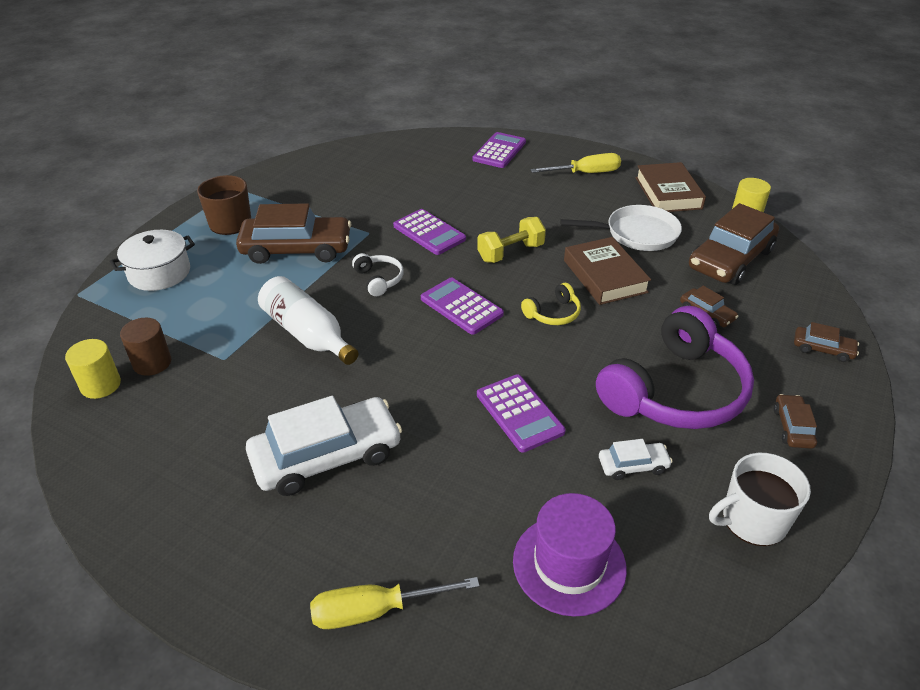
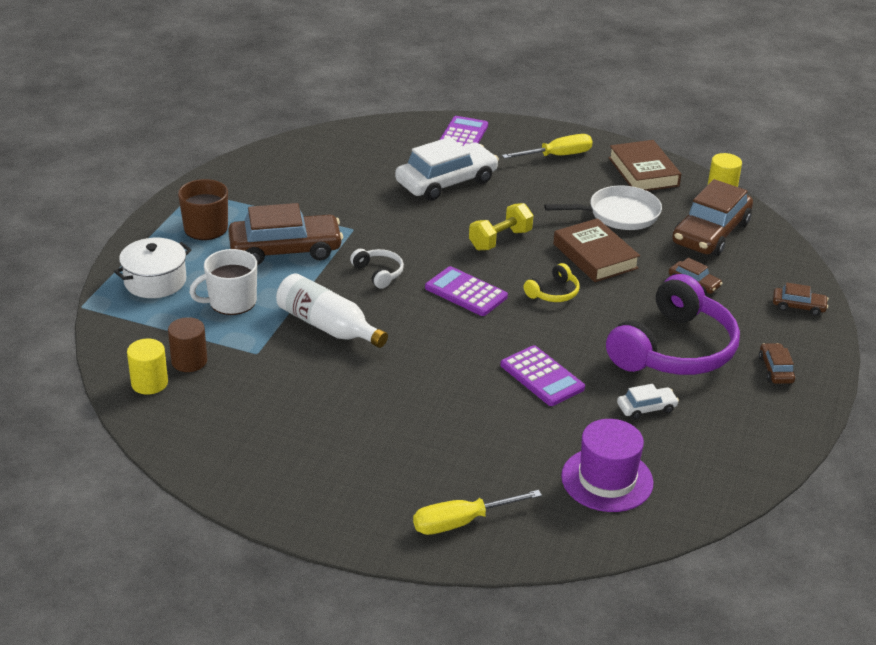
camera: 10 degrees left, 5 degrees down
(326, 456) = (383, 422): white car -> white car (446, 182)
(429, 233) = (414, 225): purple calculator -> none
(752, 520) = (747, 438): white mug -> white mug (231, 302)

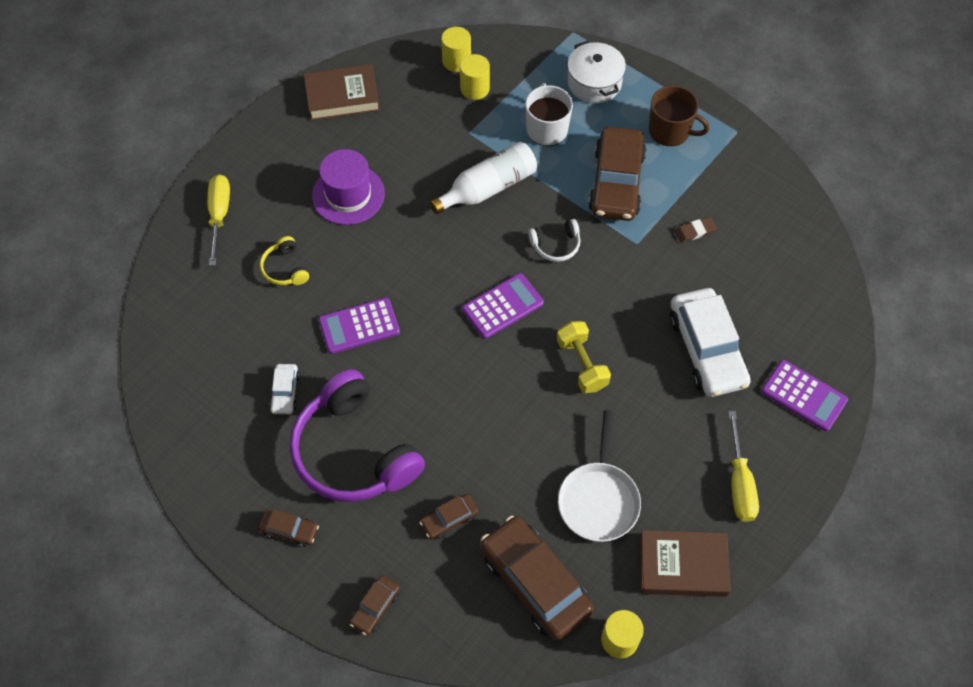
camera: 110 degrees right, 25 degrees up
(189, 361) = (475, 88): brown cylinder -> yellow cylinder
(324, 201) = (695, 231): none -> brown eraser
(553, 293) = (477, 380): yellow headphones -> yellow headphones (285, 268)
(595, 256) = (527, 443): brown book -> brown book (342, 97)
(607, 480) = (216, 327): purple hat -> purple hat (348, 194)

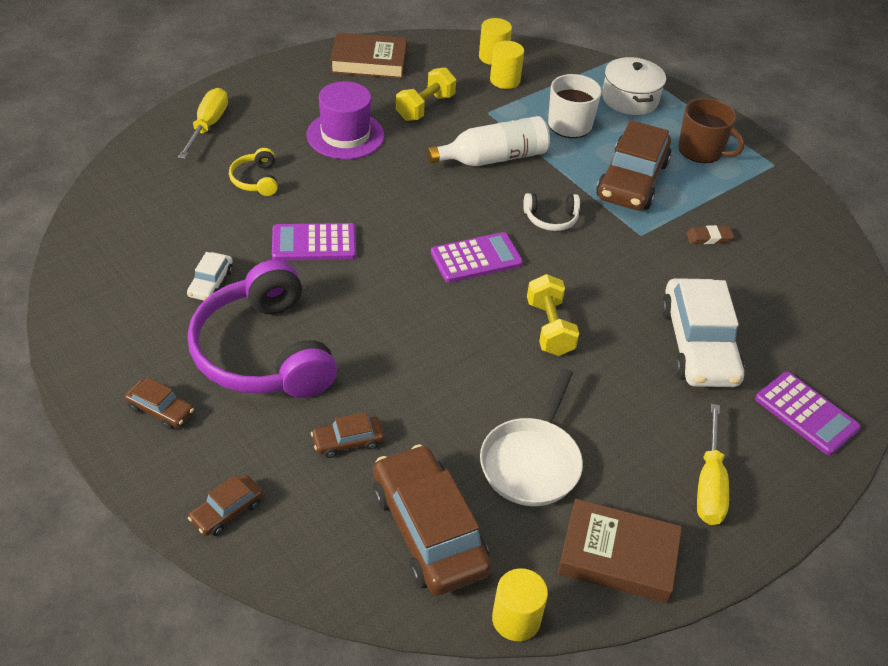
camera: 10 degrees right, 15 degrees down
(411, 141) = (425, 107): none -> yellow dumbbell

